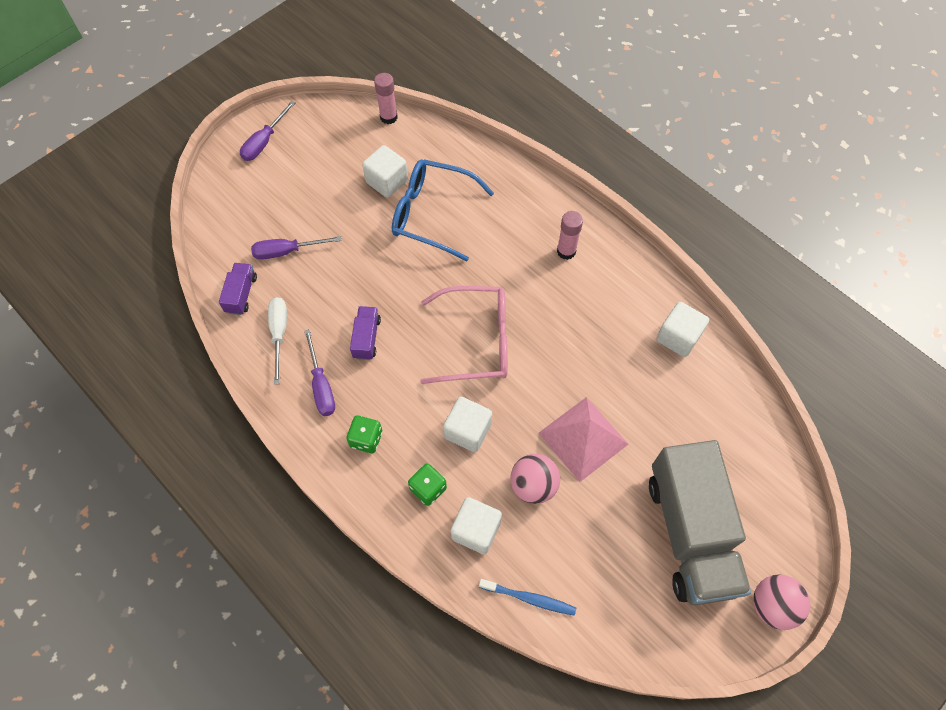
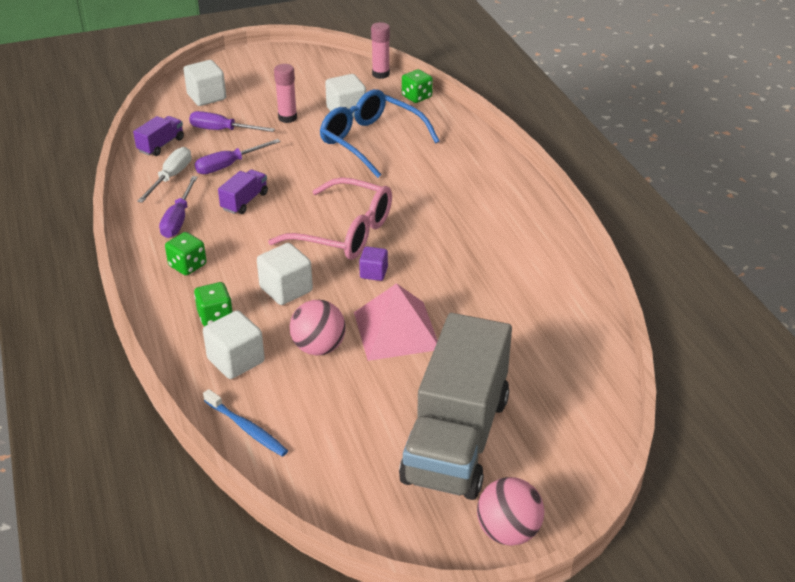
camera: 25 degrees right, 25 degrees down
(264, 142) = (260, 63): purple screwdriver -> purple screwdriver (228, 165)
(439, 138) = (416, 97): none -> green dice
(528, 380) = (373, 273): none -> purple cube
(566, 251) = (481, 198): pink glue stick -> pink glue stick (287, 118)
(678, 337) = (554, 289): white cube -> white cube (206, 97)

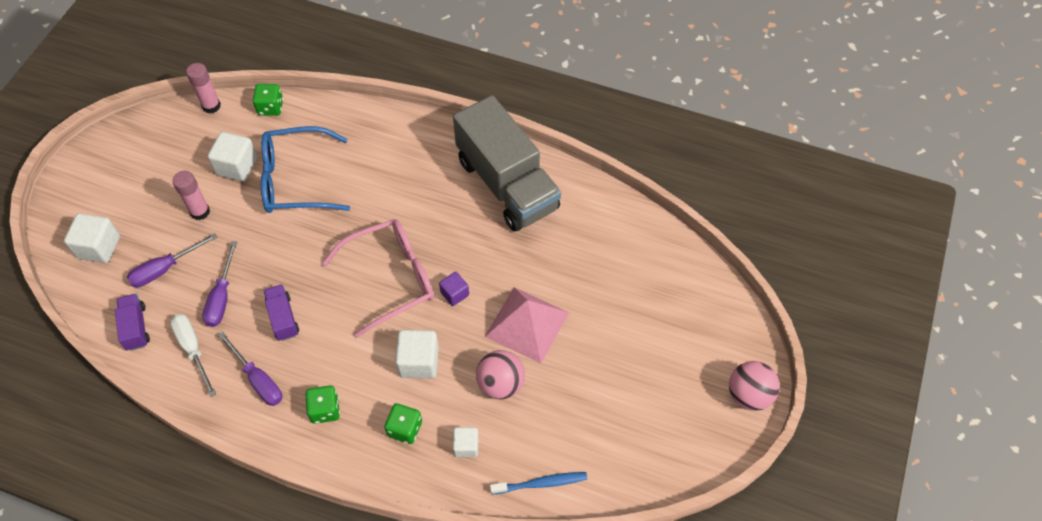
camera: 50 degrees left, 20 degrees up
(236, 360) = (466, 446): white cube -> white cube, size x0.61
(456, 439) = (655, 365): grey truck -> grey truck (507, 184)

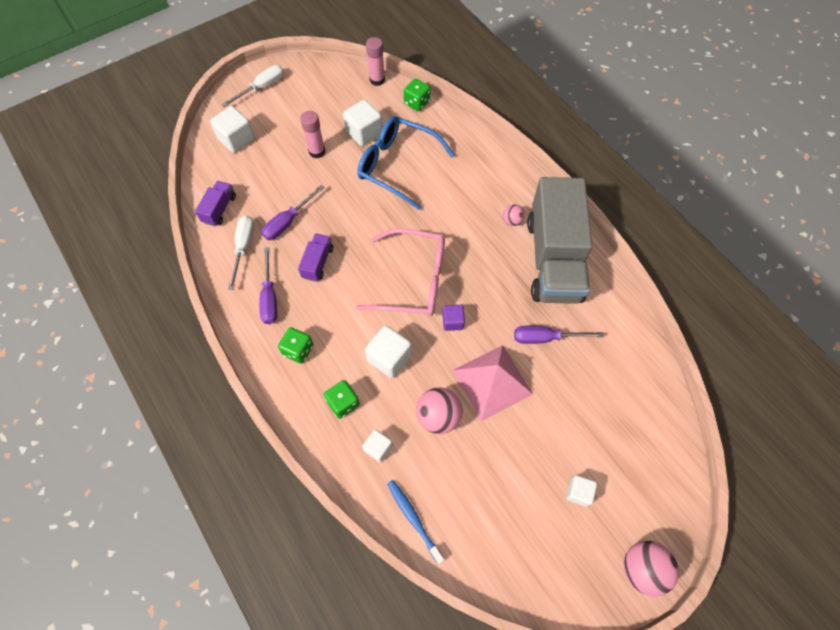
camera: 35 degrees right, 5 degrees up
(86, 179) = (262, 87): none -> white screwdriver
(165, 269) = (266, 179): purple screwdriver -> purple screwdriver (545, 338)
(445, 171) = (512, 221): none -> pink ball
(540, 483) = (413, 519): blue toothbrush -> blue toothbrush turned 150 degrees counterclockwise
(661, 369) = (578, 492): none -> white cube

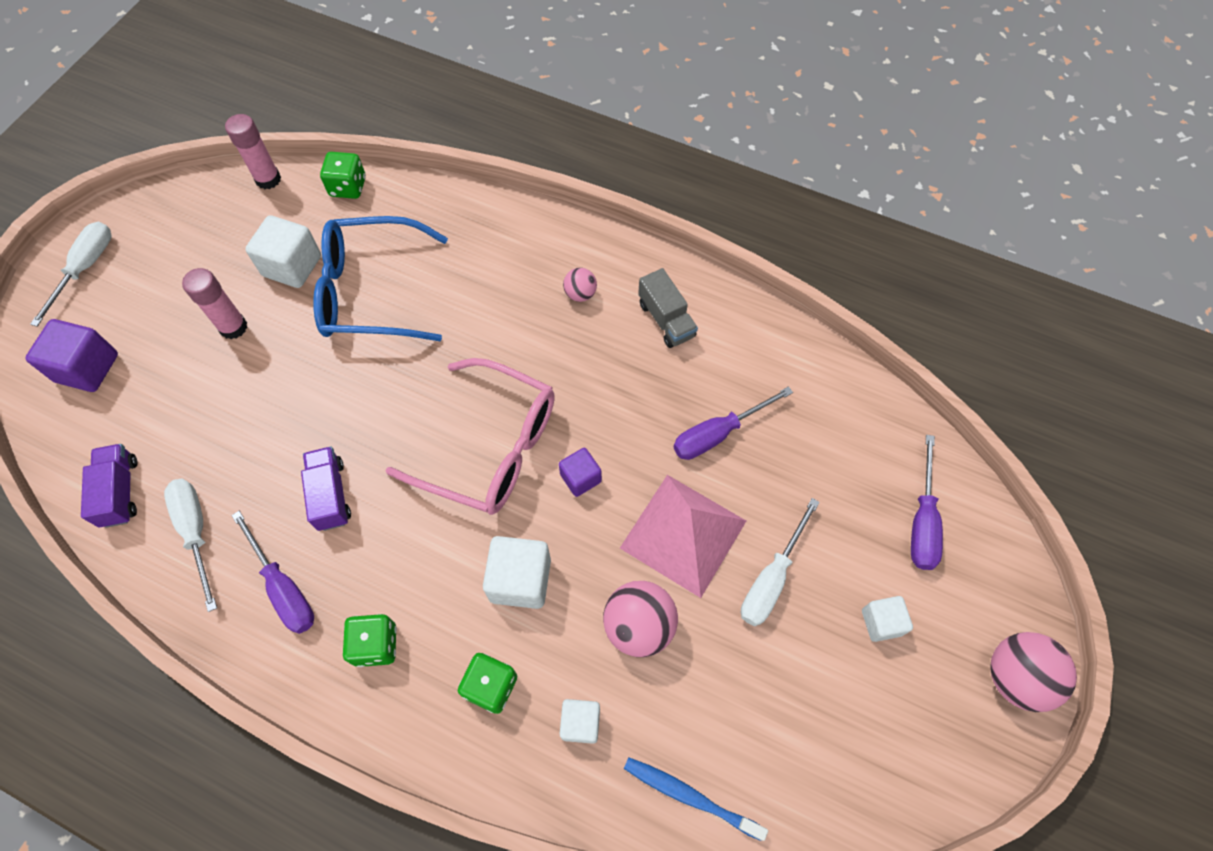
camera: 30 degrees left, 0 degrees up
(236, 139) = (87, 368): white cube -> purple cube
(288, 222) = (247, 456): purple screwdriver -> purple screwdriver (922, 521)
(413, 280) = (490, 448): pink glasses -> pink glasses turned 45 degrees clockwise
(528, 433) = (771, 578): none -> white screwdriver
(553, 259) = (666, 320): grey truck -> grey truck, size x0.41

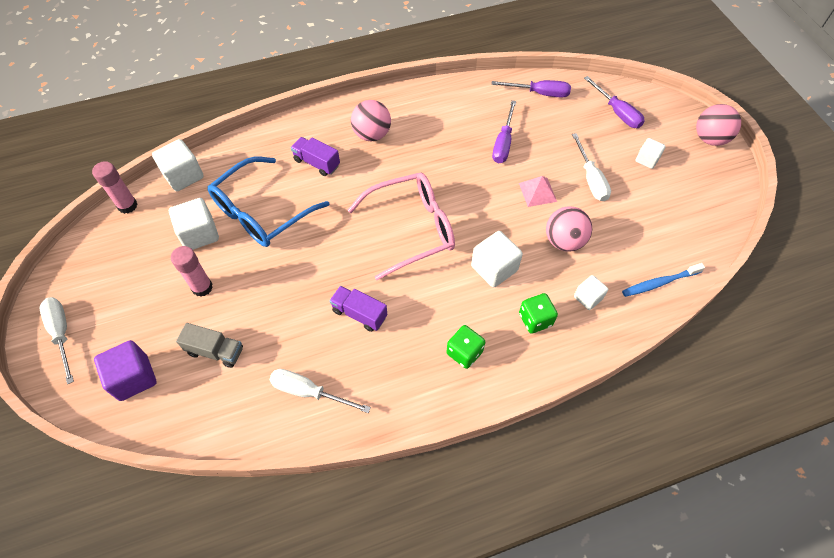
camera: 45 degrees left, 5 degrees down
(120, 492) = (239, 414): purple truck -> purple truck (317, 163)
(283, 588) = (388, 372): purple screwdriver -> purple screwdriver (539, 93)
(348, 187) = (183, 176): green dice -> white cube
(580, 294) = (372, 134): pink ball -> pink ball, size x1.81
(580, 478) = (468, 207): purple cube -> none
(666, 320) = (425, 116): grey truck -> grey truck (215, 351)
(683, 534) = (537, 192): pink pyramid -> pink pyramid, size x0.54

